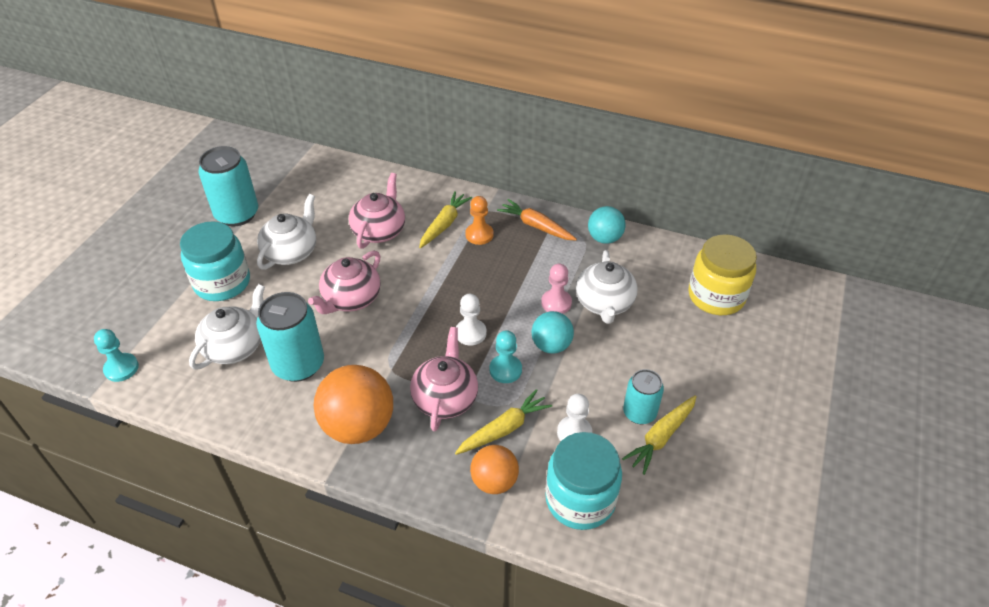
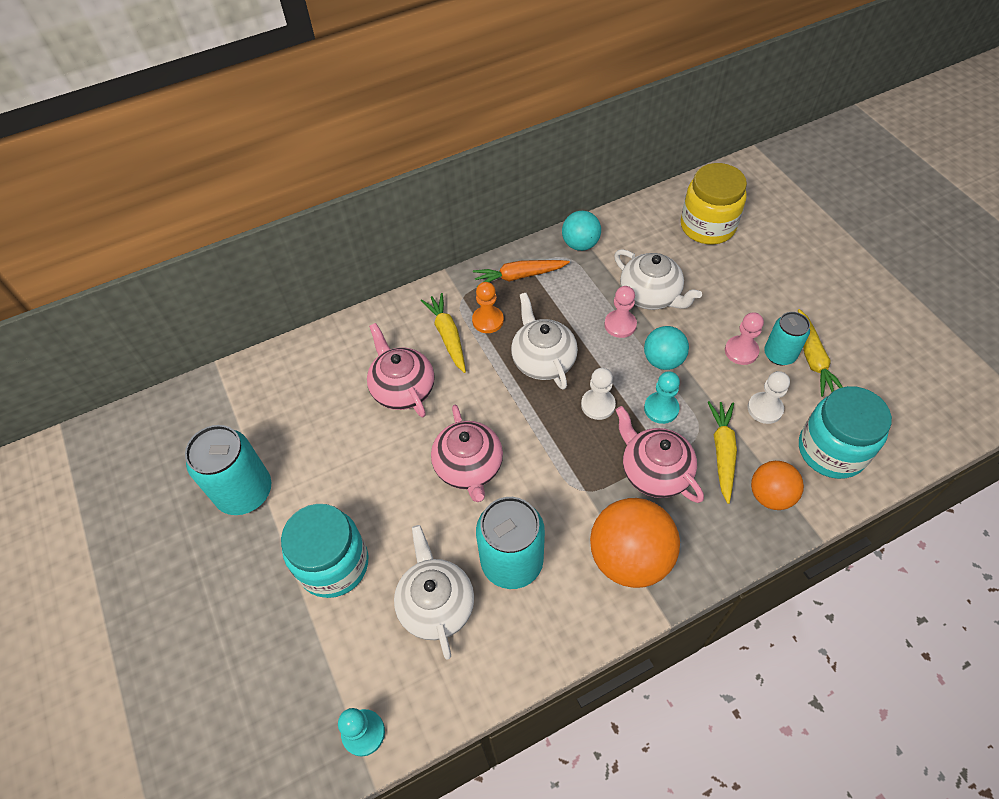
camera: 45 degrees left, 10 degrees up
(291, 252) = (354, 477): white teapot -> white teapot (543, 360)
(614, 387) = (741, 351): none -> pink pawn

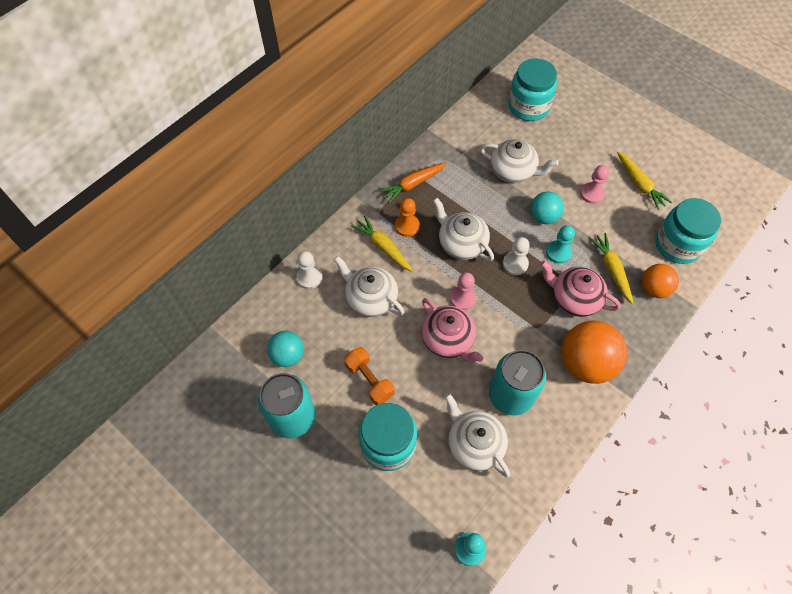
camera: 25 degrees left, 5 degrees up
(352, 481) = (369, 380): none -> orange dumbbell
(402, 389) = (370, 298): pink teapot -> white teapot
(580, 244) = (445, 146): turquoise ball -> turquoise ball (288, 355)
(620, 325) = (502, 200): pink pawn -> pink pawn (463, 298)
(707, 226) = (528, 106): yellow jar -> turquoise jar
(765, 409) = (624, 230): white pawn -> white pawn (309, 277)
(779, 354) = (617, 188): turquoise can -> none

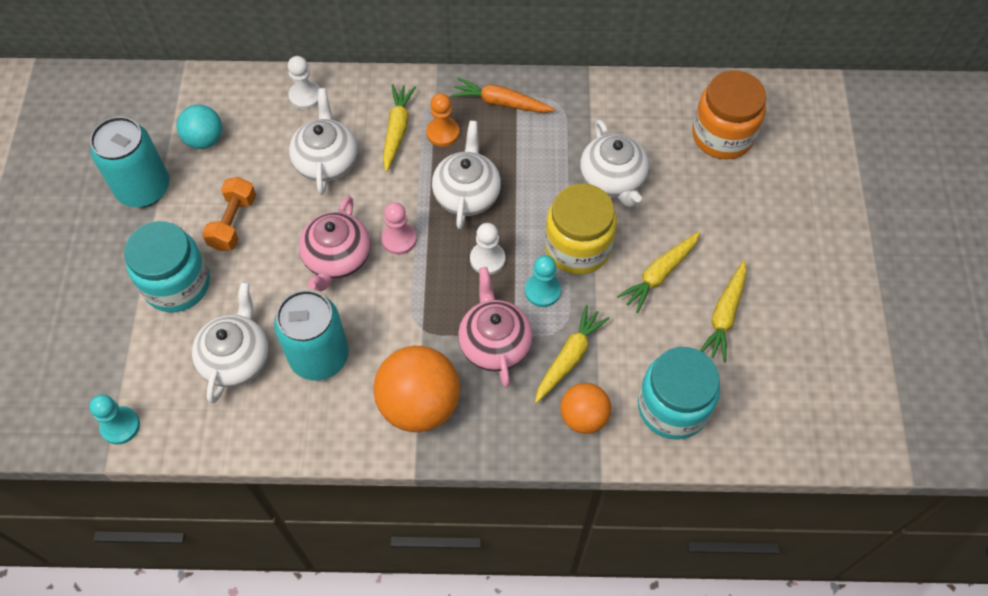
camera: 50 degrees right, 0 degrees up
(528, 106) = (722, 136): turquoise jar -> orange jar
(543, 217) = (577, 247): turquoise ball -> yellow jar
(592, 194) = (659, 274): pink pawn -> yellow carrot

